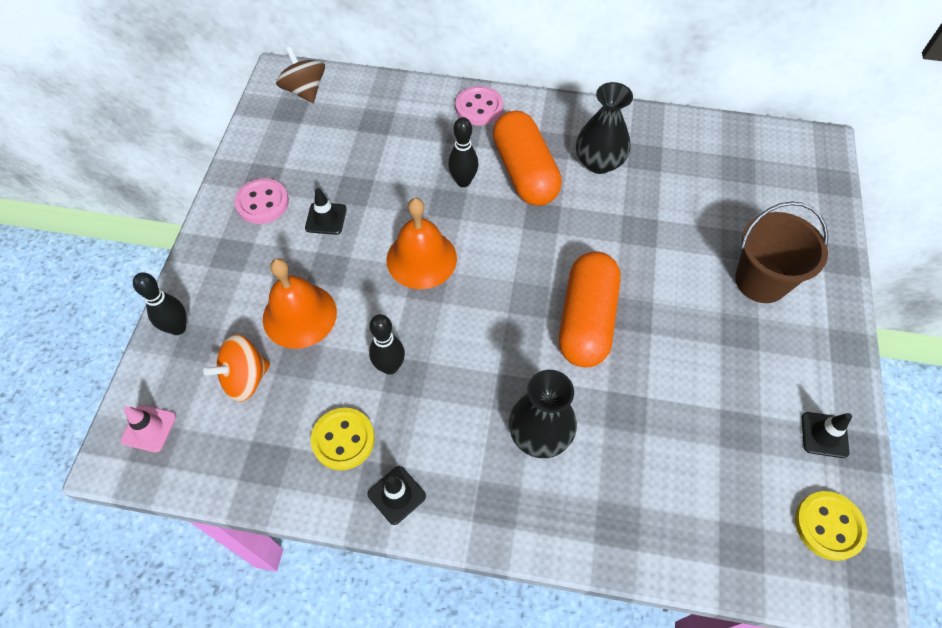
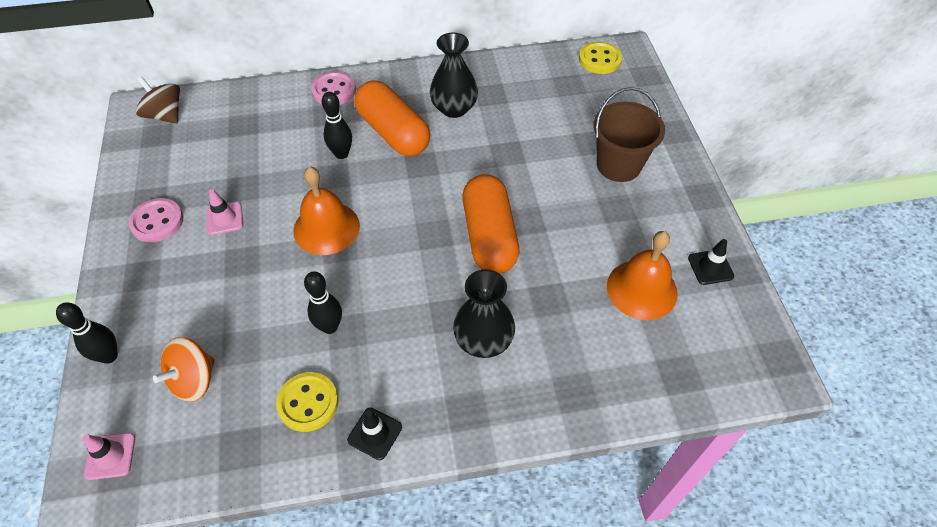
camera: 20 degrees left, 5 degrees down
(299, 315) = (228, 309): orange bell -> orange bell (642, 289)
(326, 218) = (224, 218): black traffic cone -> pink traffic cone
(828, 526) = (739, 335): yellow button -> yellow button (599, 59)

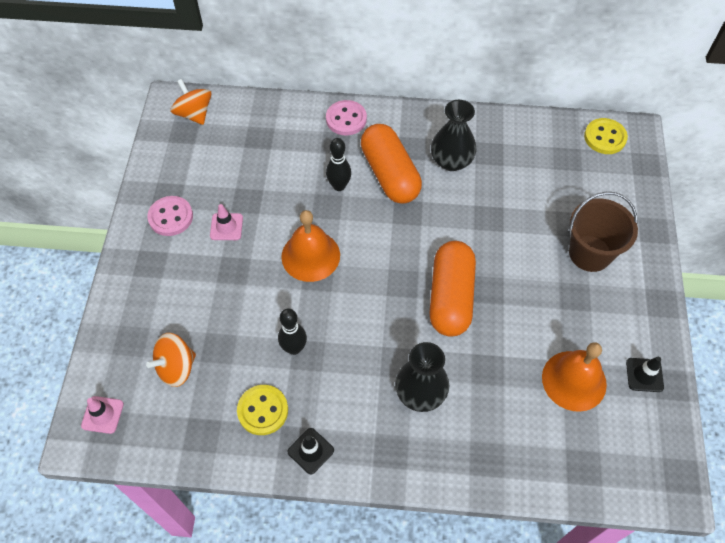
camera: 15 degrees right, 5 degrees up
(109, 356) = (114, 330): black bowling pin -> none
(165, 115) = (194, 114): brown spinning top -> orange spinning top

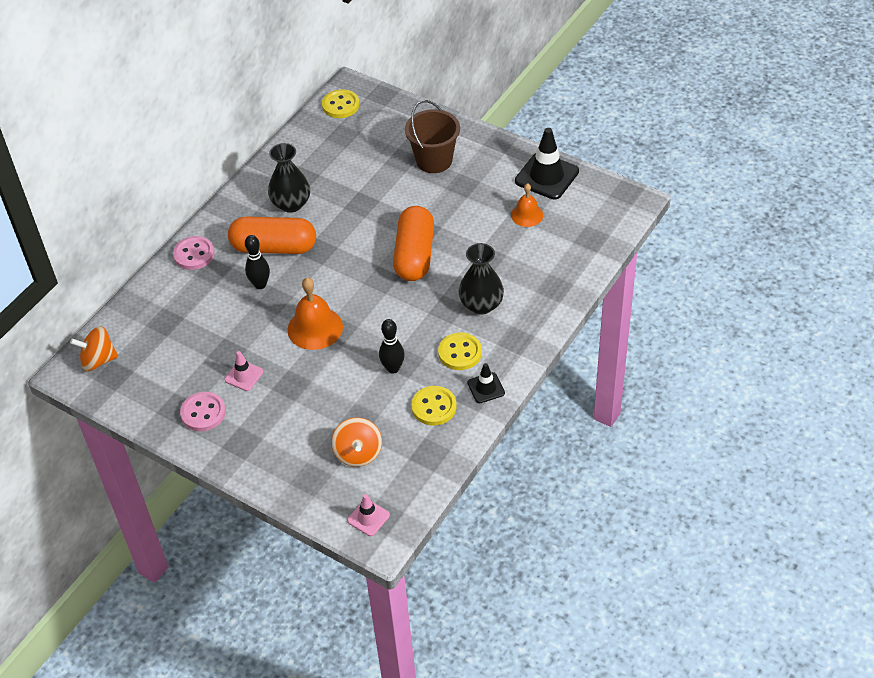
camera: 60 degrees left, 10 degrees down
(345, 402) = (460, 353): none -> yellow button
(450, 297) = (414, 255): orange capsule -> orange capsule turned 60 degrees clockwise
(574, 380) = (527, 215): orange bell -> orange bell, size x0.62
(644, 375) = (546, 176): black traffic cone -> black traffic cone, size x1.86

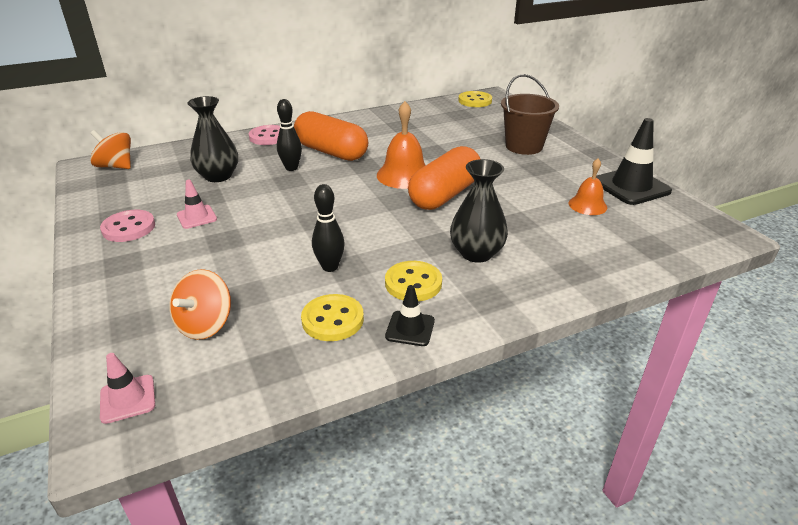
camera: 30 degrees right, 15 degrees down
(291, 204) = (375, 134): black vase -> black vase (218, 176)
(315, 328) = (297, 209): orange bell -> orange bell (404, 175)

